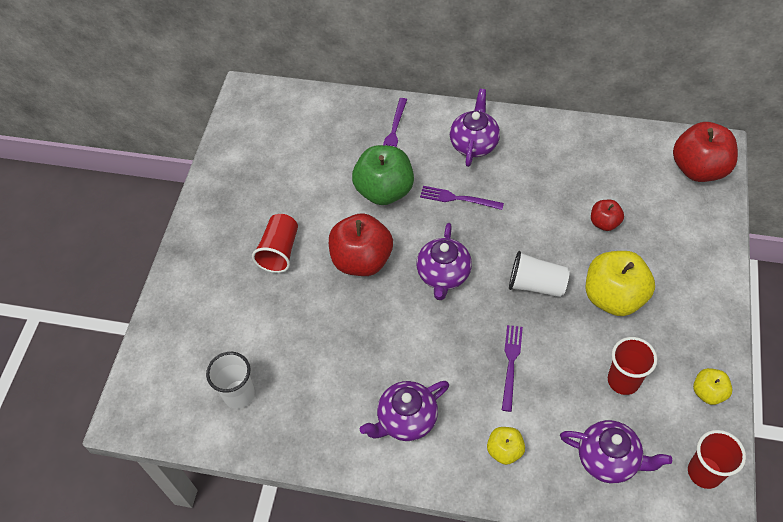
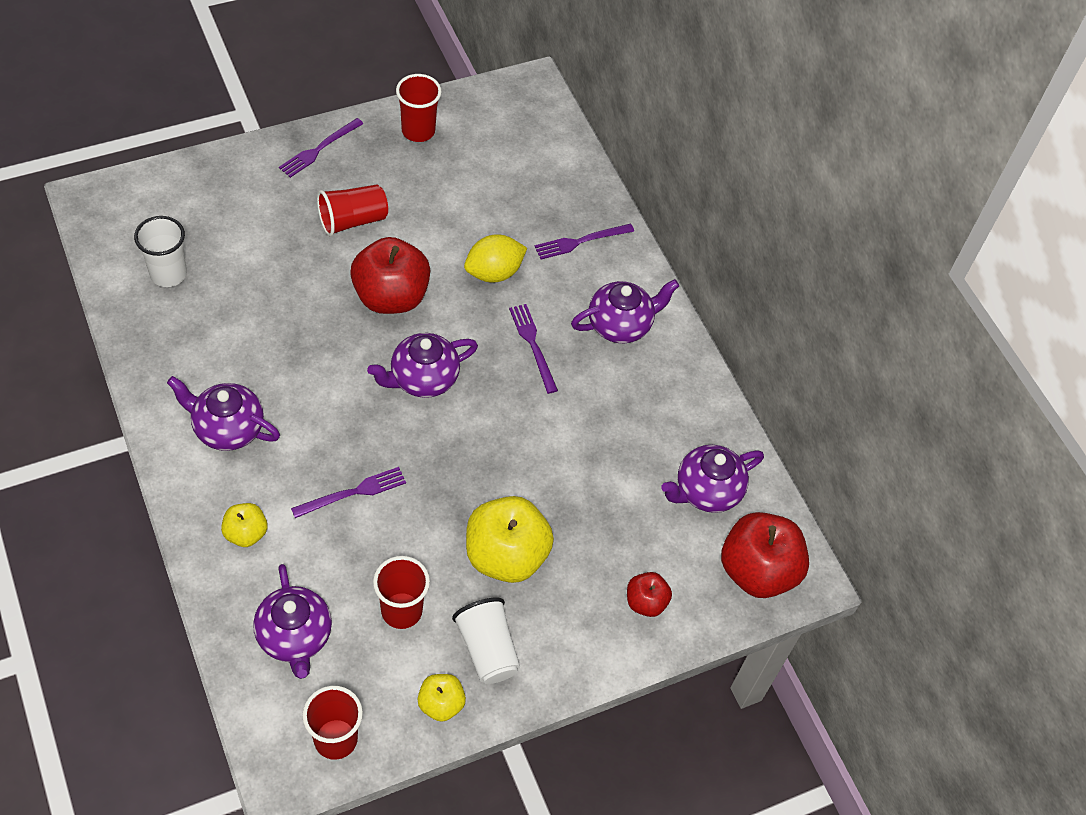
camera: 45 degrees right, 0 degrees up
(200, 241) = (319, 149): none -> purple fork
(232, 174) = (418, 131): none -> red cup
(384, 191) = (494, 272): green apple -> yellow lemon
(536, 285) = (470, 472): white cup -> white cup (487, 649)
(604, 223) = (603, 503): red apple -> red apple (645, 602)
(627, 164) = (706, 491): none -> purple teapot

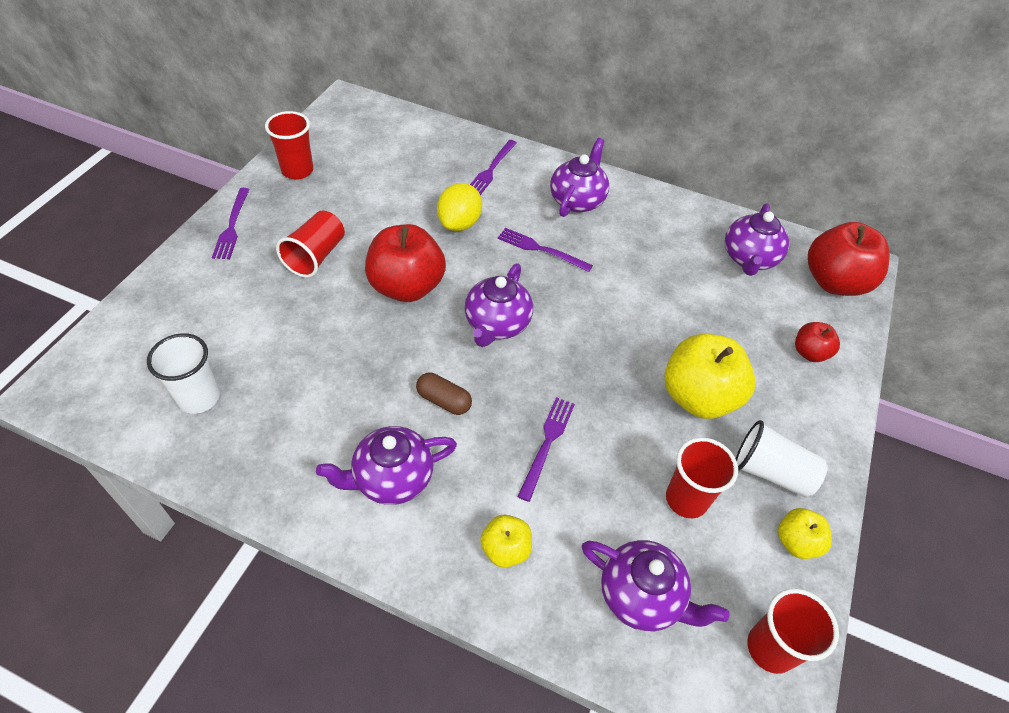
camera: 40 degrees left, 5 degrees down
(319, 404) = (444, 401): none -> brown capsule

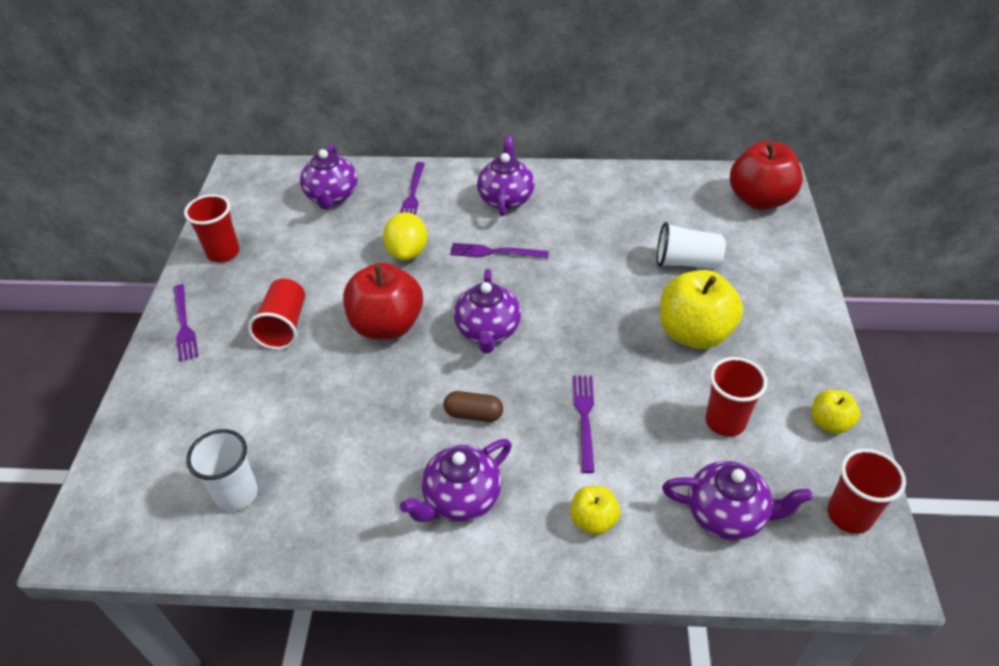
camera: 15 degrees left, 5 degrees down
(749, 259) = (680, 202): purple teapot -> purple teapot (332, 196)
(771, 472) = (782, 374): white cup -> white cup (686, 262)
(809, 353) = (767, 265): red apple -> none

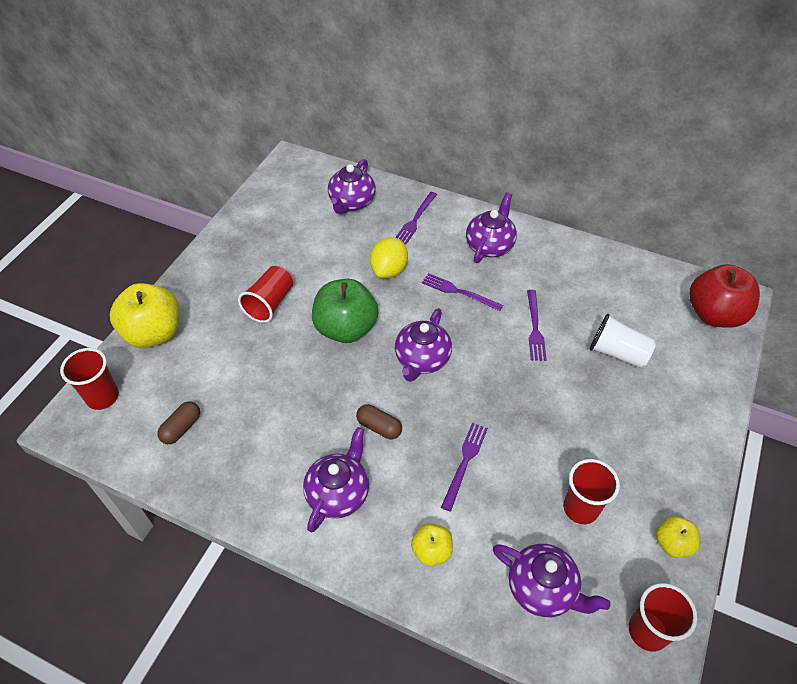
camera: 20 degrees right, 5 degrees up
(184, 325) = (200, 278): purple fork -> purple fork (534, 328)
(223, 252) = (251, 227): red cup -> red cup (102, 397)
(237, 494) = (181, 428): white cup -> brown capsule
(387, 325) = (346, 328): red apple -> green apple
(461, 498) = (338, 493): purple teapot -> purple teapot turned 135 degrees clockwise
(694, 333) = (592, 420): yellow apple -> yellow apple (154, 333)

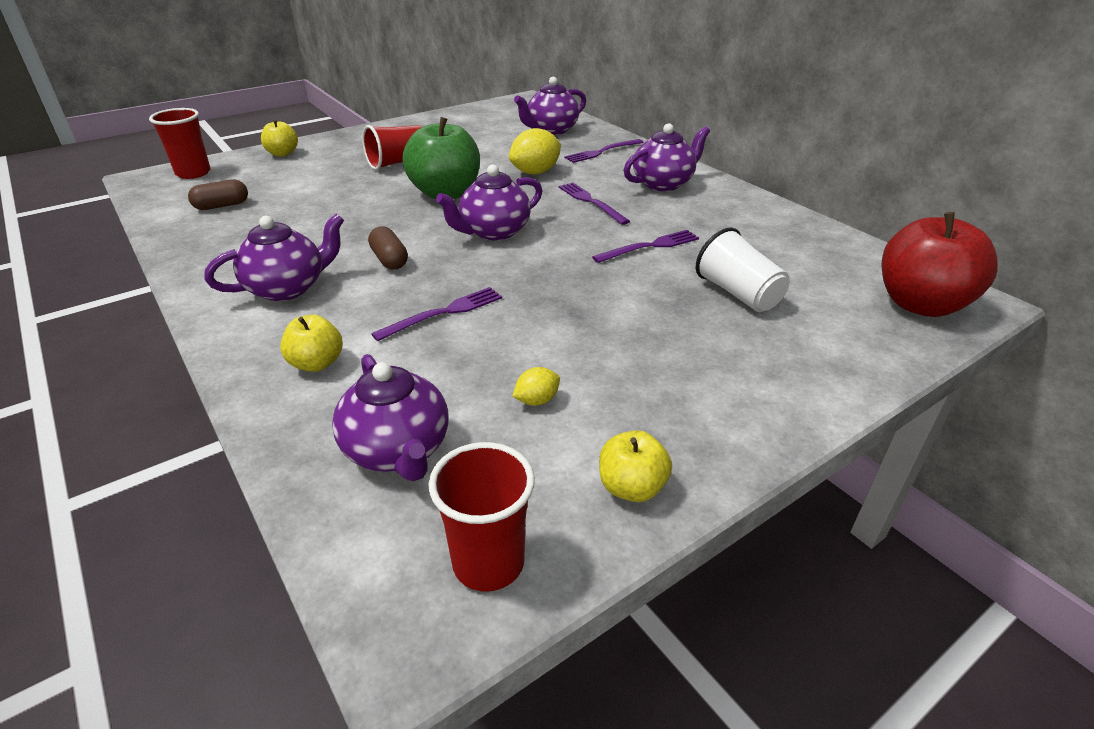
camera: 30 degrees right, 15 degrees down
(154, 333) = (282, 153): yellow apple -> yellow apple, size x0.52
(534, 328) = (650, 246): purple fork -> purple fork turned 150 degrees counterclockwise
(580, 508) = (536, 400): red cup -> yellow lemon

